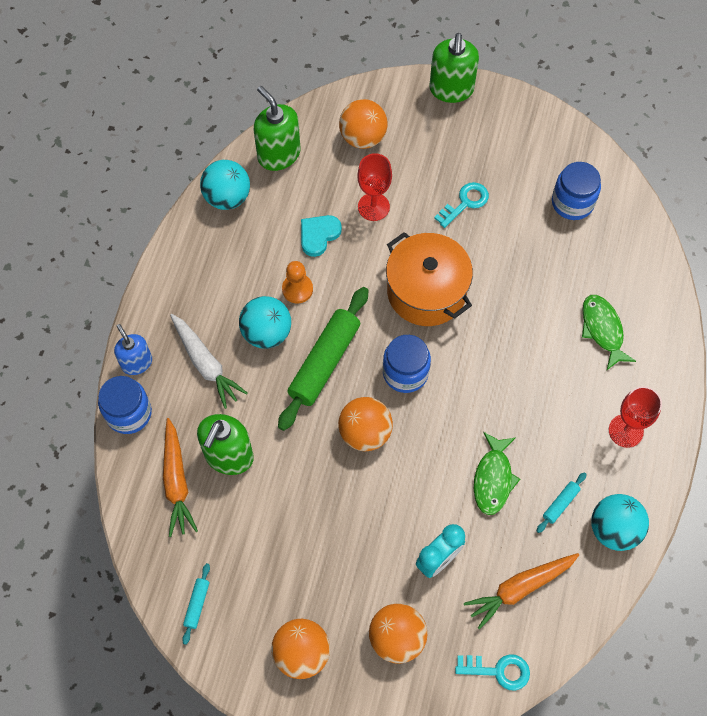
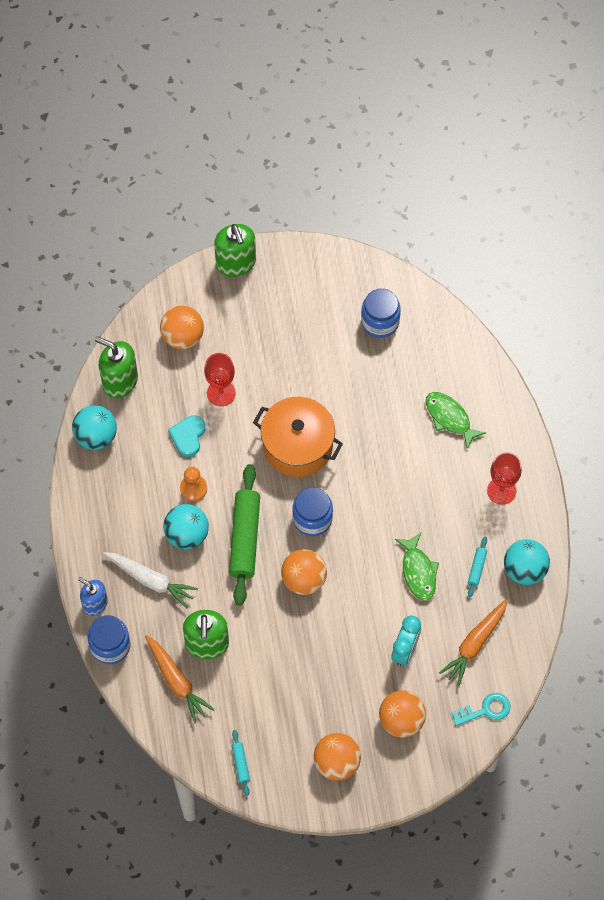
camera: 25 degrees left, 0 degrees up
(465, 203) = (294, 358): turquoise key -> none

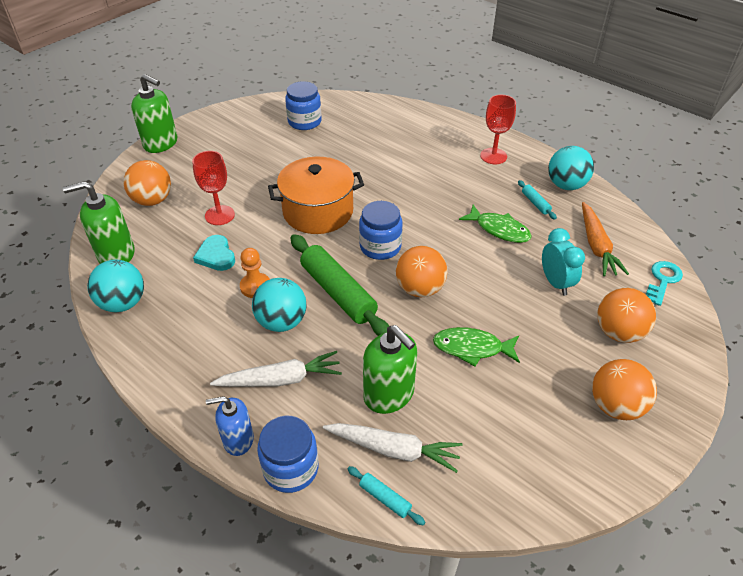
camera: 40 degrees left, 20 degrees down
(177, 681) = (394, 450): orange carrot -> white carrot
(240, 764) = (538, 479): turquoise rolling pin -> turquoise rolling pin (385, 498)
(449, 418) = (411, 141): green fish -> green fish (472, 348)

